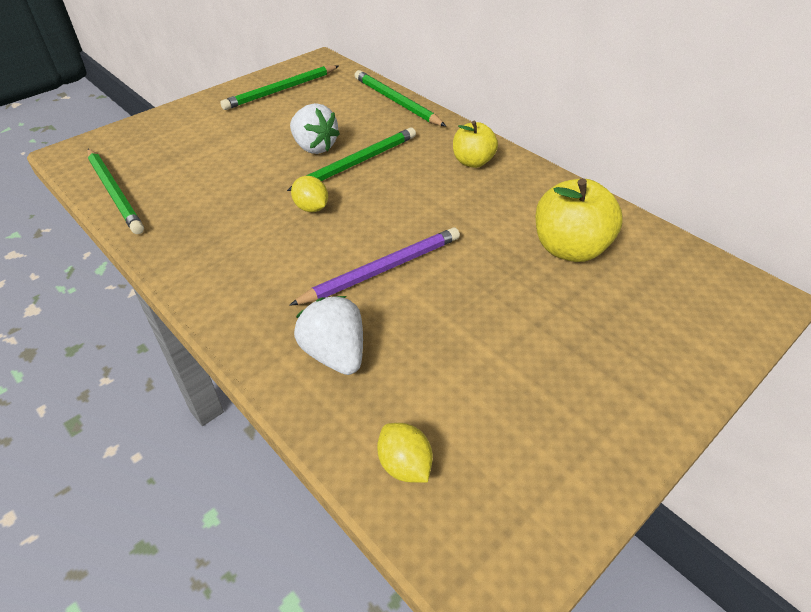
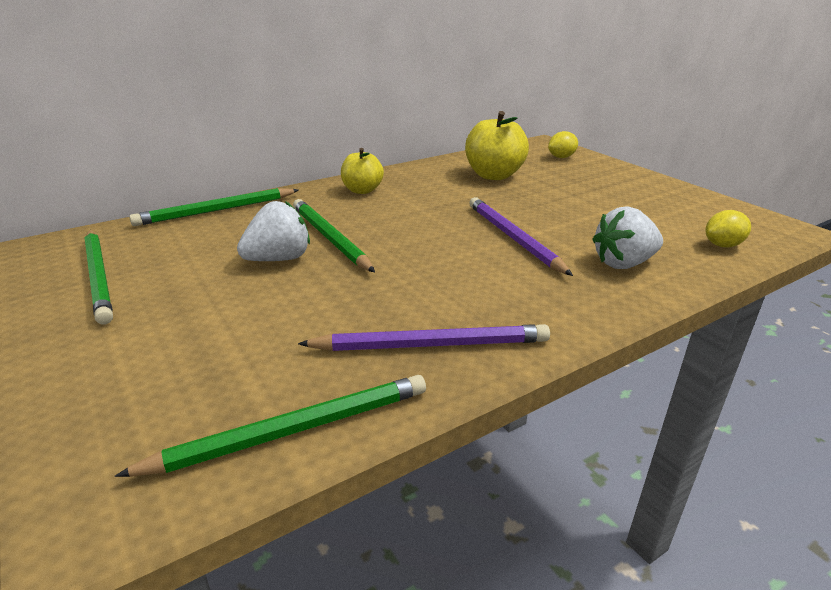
camera: 80 degrees left, 15 degrees down
(192, 233) = (430, 344): none -> purple pencil
(311, 208) = (405, 265): yellow lemon -> yellow lemon (561, 157)

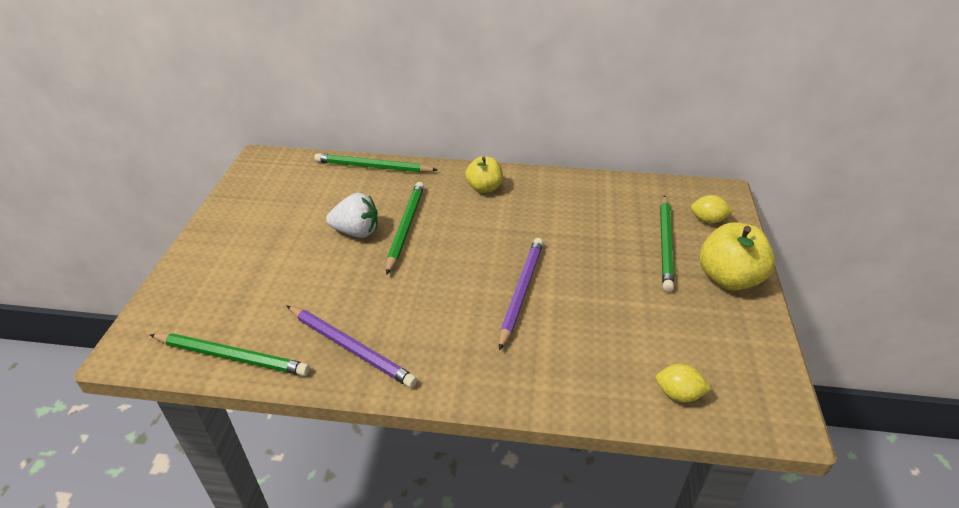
camera: 40 degrees right, 10 degrees up
(99, 276) = (262, 198): green pencil -> green pencil (665, 244)
(494, 175) = (608, 216): yellow apple -> yellow apple (728, 278)
(623, 263) = (563, 361): white strawberry -> none

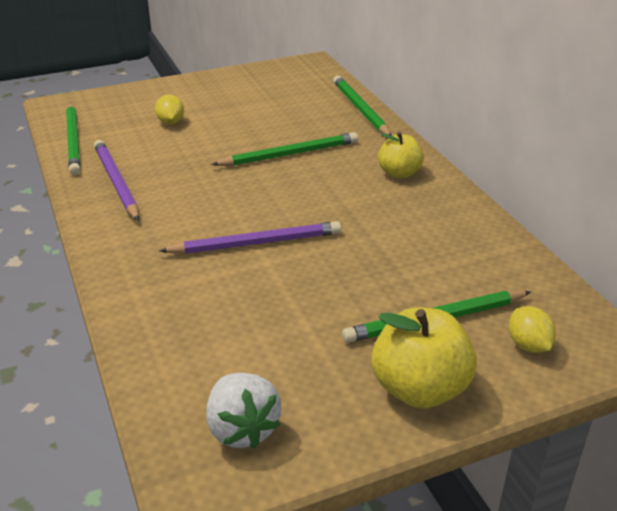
camera: 60 degrees right, 5 degrees down
(350, 347) = (116, 182): purple pencil -> purple pencil turned 150 degrees clockwise
(356, 232) = (259, 135): white strawberry -> white strawberry (242, 429)
(678, 394) = (180, 387): yellow lemon -> yellow lemon (171, 122)

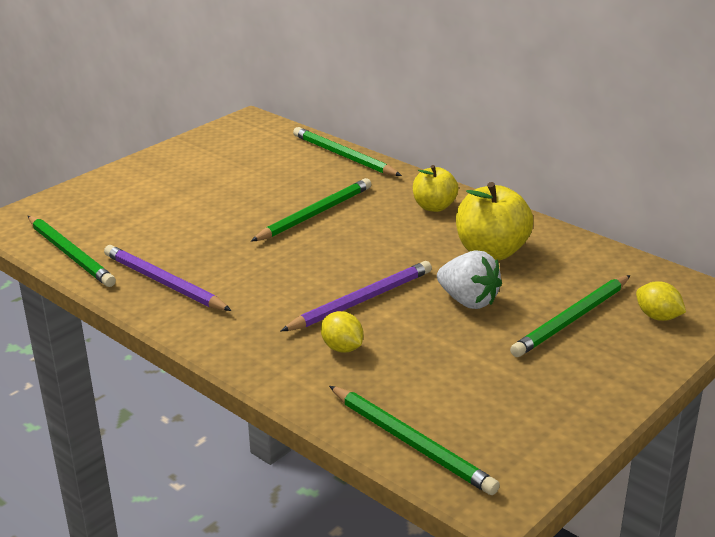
camera: 25 degrees left, 5 degrees down
(171, 122) = (160, 211): yellow lemon -> yellow lemon (342, 348)
(173, 395) = (411, 442): none -> green pencil
(242, 429) = (494, 447): white strawberry -> white strawberry (468, 301)
(419, 389) = (605, 373): yellow apple -> yellow apple (491, 252)

